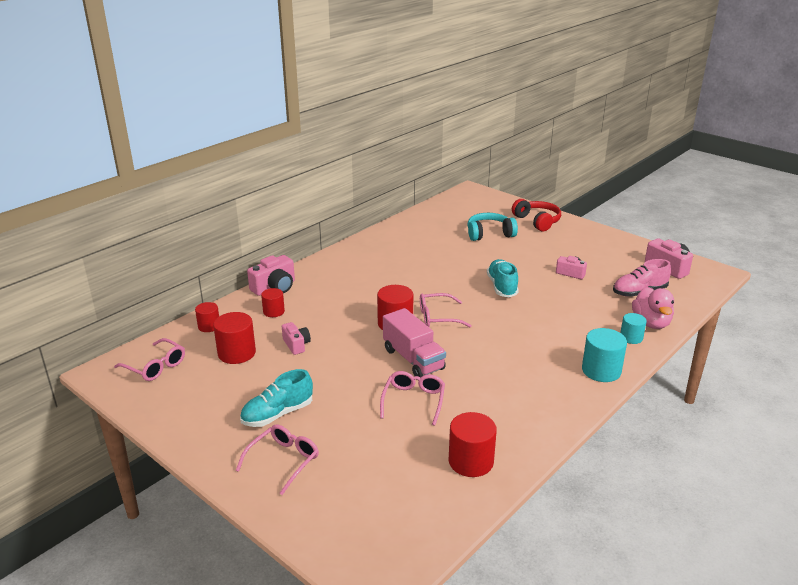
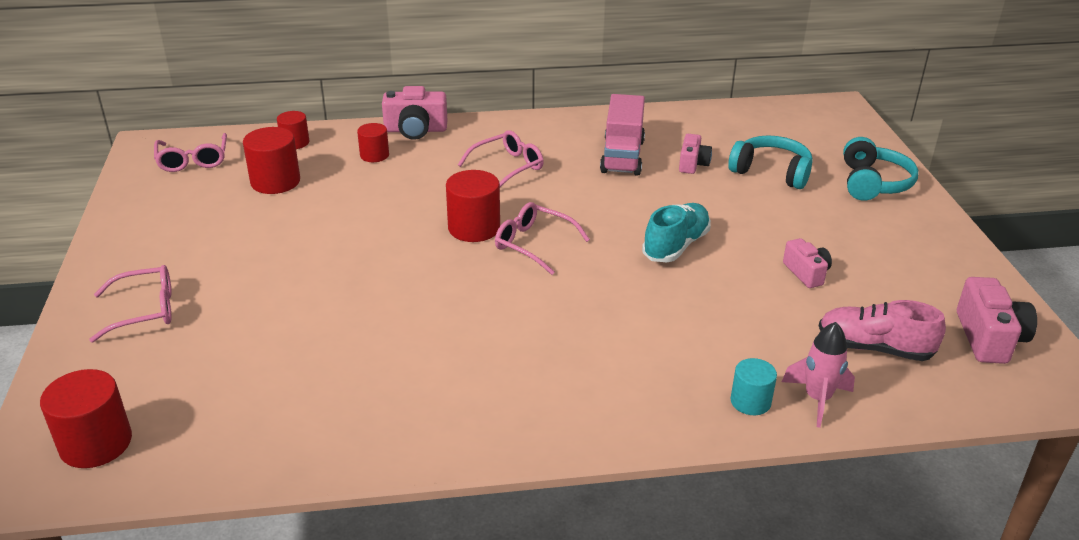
camera: 40 degrees right, 5 degrees up
(277, 414) = (213, 262): turquoise shoe -> none
(296, 345) = (340, 200): pink camera -> pink camera (693, 164)
(413, 359) = (427, 278): pink truck -> pink truck (622, 156)
(413, 401) = (353, 323): pink glasses -> pink glasses (507, 167)
(471, 461) = (300, 425): red cylinder -> red cylinder (96, 443)
(537, 221) = (873, 183): red headphones -> turquoise headphones
(601, 370) = (631, 419): turquoise cylinder -> none
(651, 323) = (817, 399): pink duck -> pink rocket

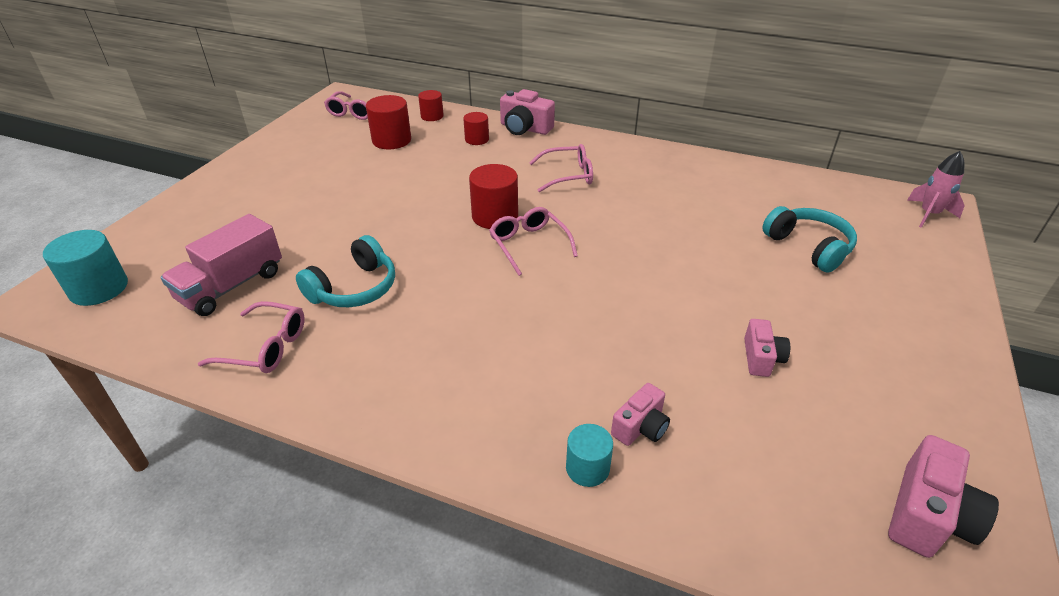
camera: 30 degrees right, 5 degrees up
(96, 443) = (99, 288): red cylinder -> turquoise cylinder
(144, 311) = (222, 206): pink glasses -> pink glasses (265, 347)
(622, 156) = (674, 193): pink truck -> pink truck (231, 286)
(676, 246) = (651, 287): turquoise shoe -> none
(693, 164) = (734, 217): pink camera -> pink camera (640, 427)
(817, 399) = (659, 497): pink rocket -> pink rocket (928, 214)
(873, 183) = (916, 290): turquoise headphones -> turquoise headphones (354, 288)
(874, 348) = (771, 468): pink shoe -> none

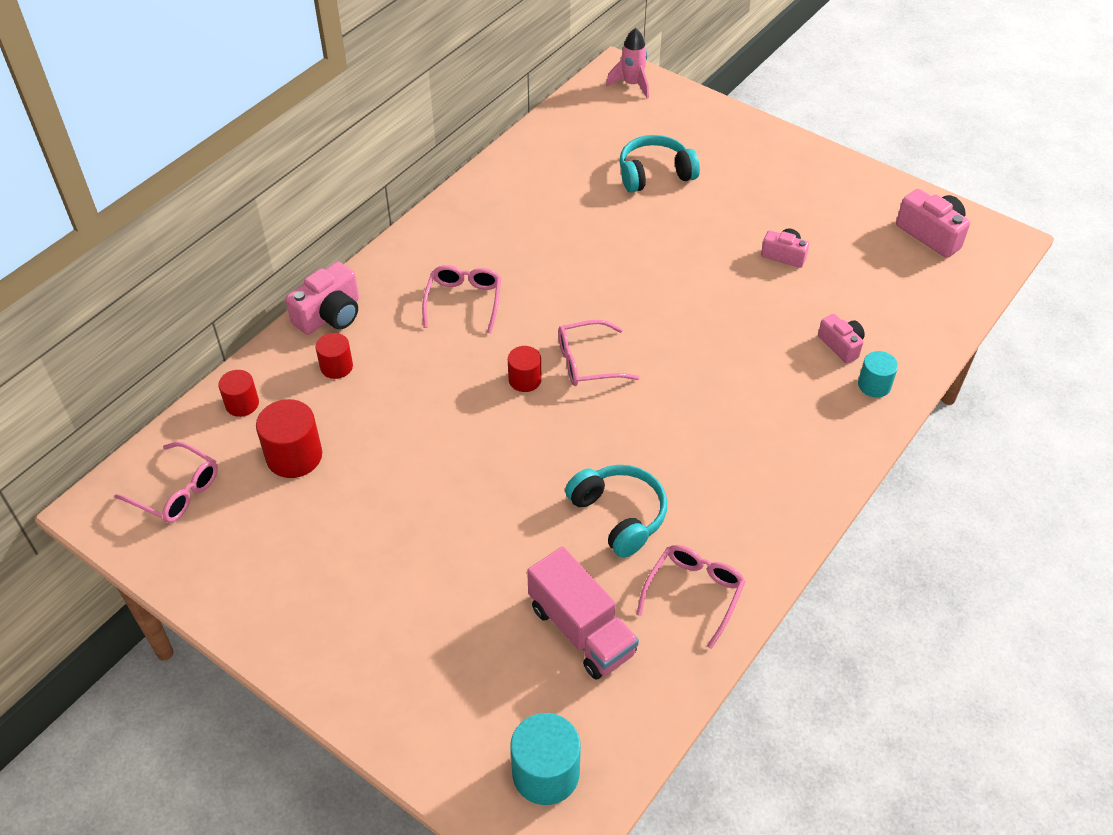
camera: 75 degrees left, 10 degrees up
(495, 216) = (525, 380): red cylinder -> red cylinder, size x0.62

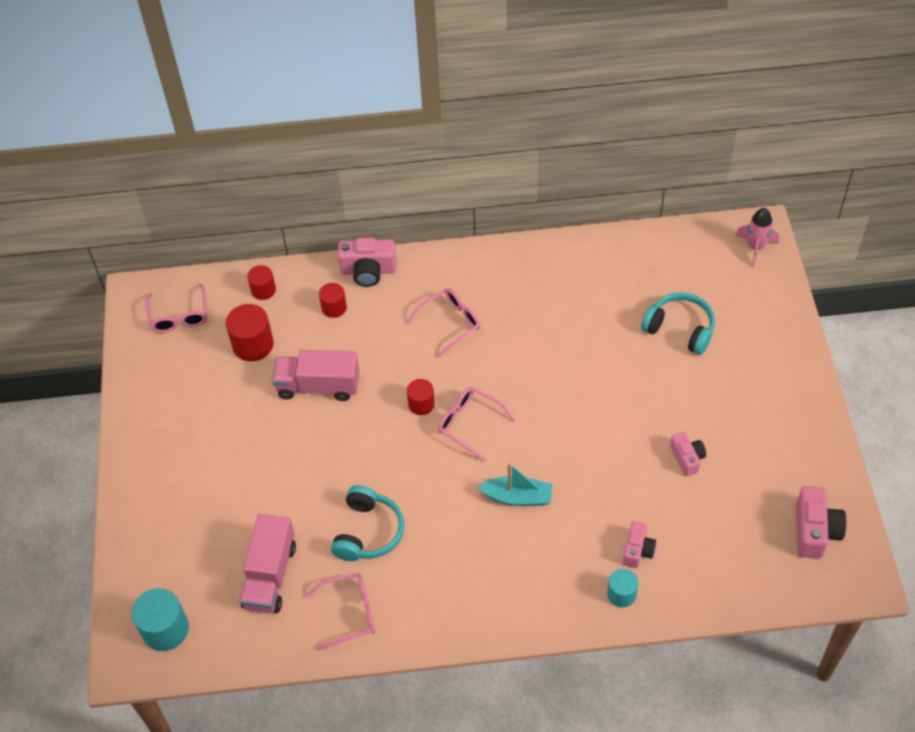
camera: 50 degrees right, 5 degrees up
(409, 439) = (318, 386): none -> pink truck
(702, 383) = (517, 497): none -> turquoise boat

